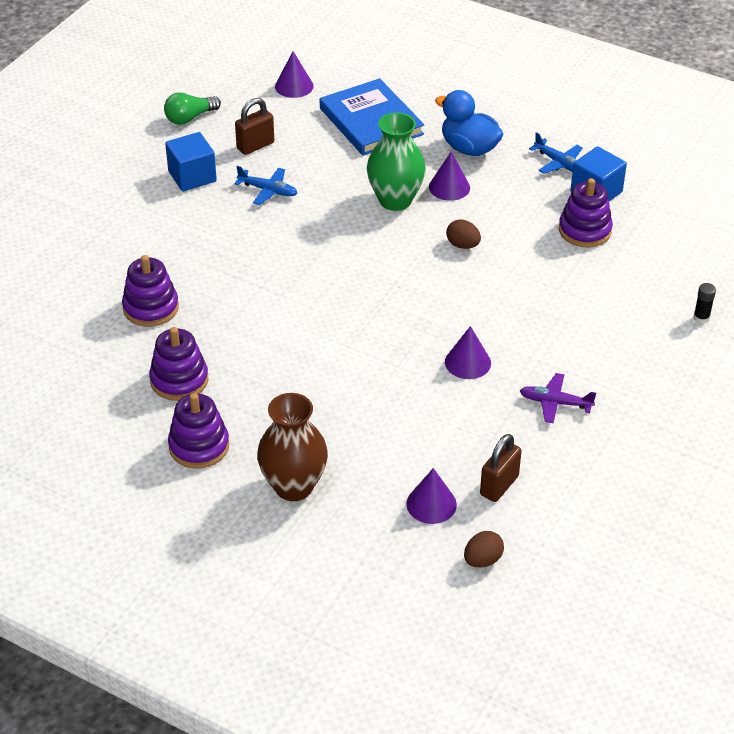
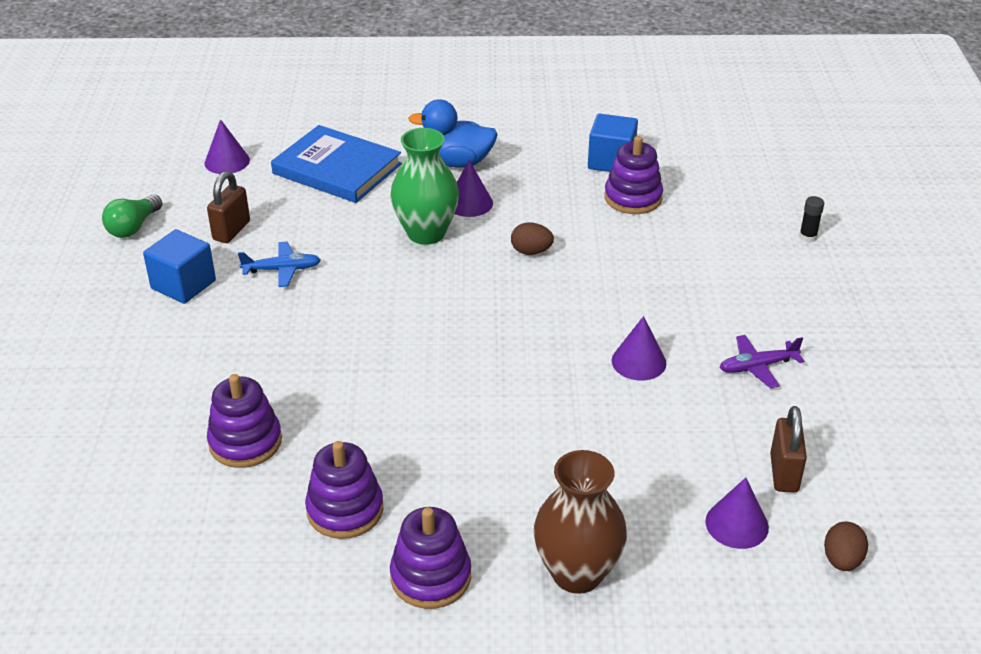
camera: 30 degrees left, 5 degrees down
(559, 163) = (554, 148): blue plane -> none

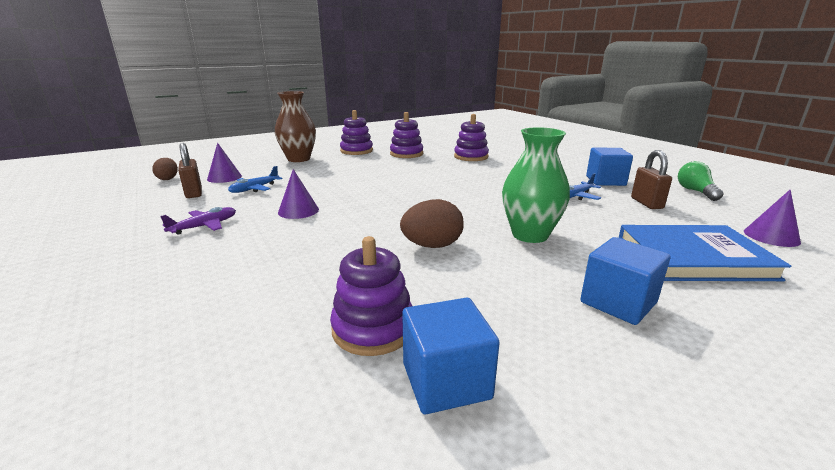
camera: 150 degrees right, 15 degrees down
(457, 162) = (618, 302): blue duck -> blue cube
(469, 203) = (536, 266): purple cone -> none
(531, 251) = (432, 246): brown egg -> brown egg, size x1.54
(687, 452) = (255, 189): none -> blue plane
(808, 236) = (103, 353): black glue stick -> none

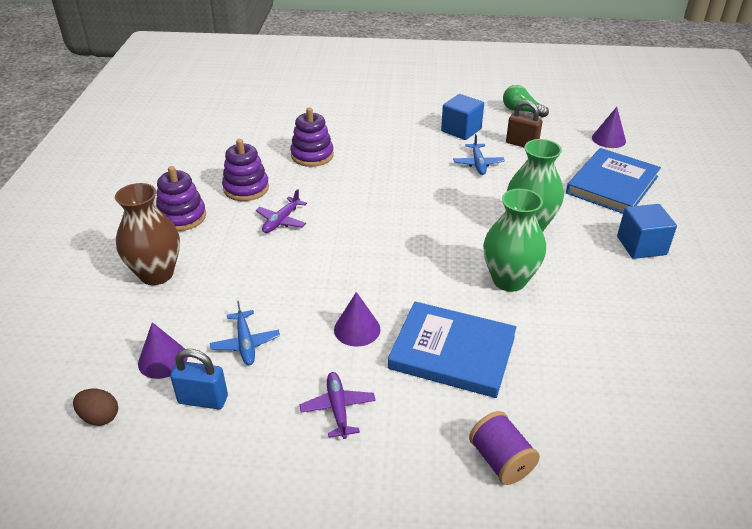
camera: 55 degrees left, 15 degrees up
(164, 303) = (500, 460): none -> purple spool
(194, 193) = (203, 400): brown padlock -> blue padlock
(302, 247) = (452, 352): none -> blue book
(373, 328) = (608, 357): purple stacking toy -> none
(388, 167) = (281, 221): none -> purple plane
(432, 246) = (509, 280): brown egg -> green vase
(446, 381) = (675, 348): blue cube -> none

